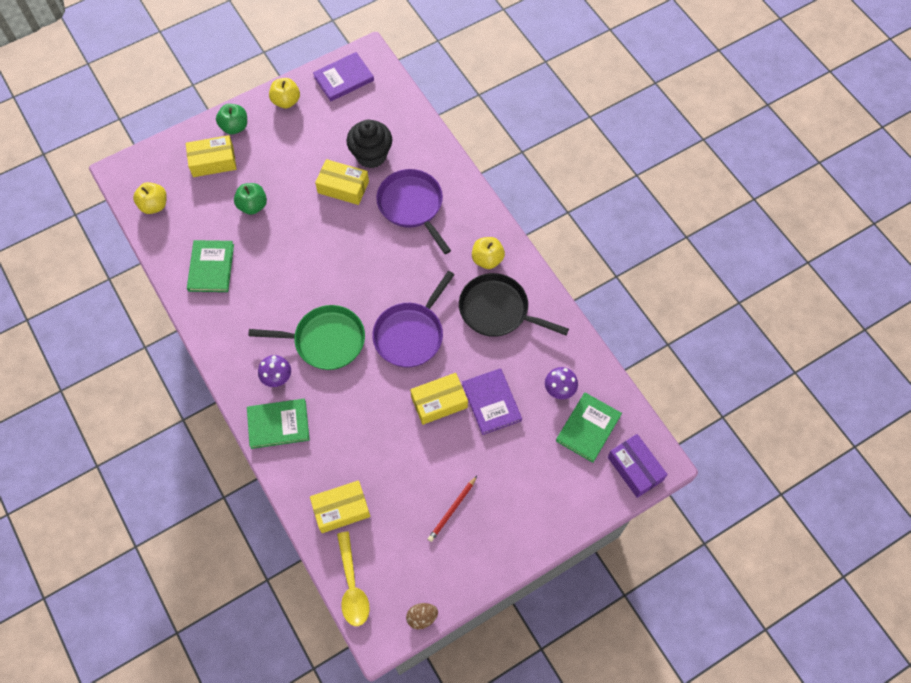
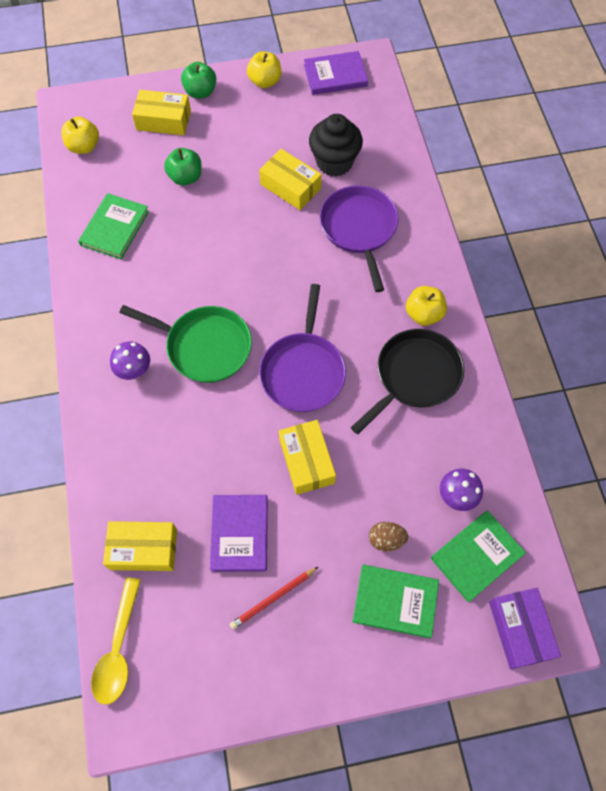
camera: 20 degrees right, 0 degrees up
(278, 424) = (114, 424): green book -> green book (395, 601)
(410, 334) = (303, 371): purple pan -> purple pan turned 45 degrees counterclockwise
(422, 617) = (185, 722): brown egg -> brown egg (386, 539)
(439, 402) = (306, 461): yellow box -> yellow box turned 75 degrees clockwise
(491, 402) = (368, 483): purple book -> purple book (239, 533)
(497, 310) = (415, 376): black pan -> black pan turned 90 degrees clockwise

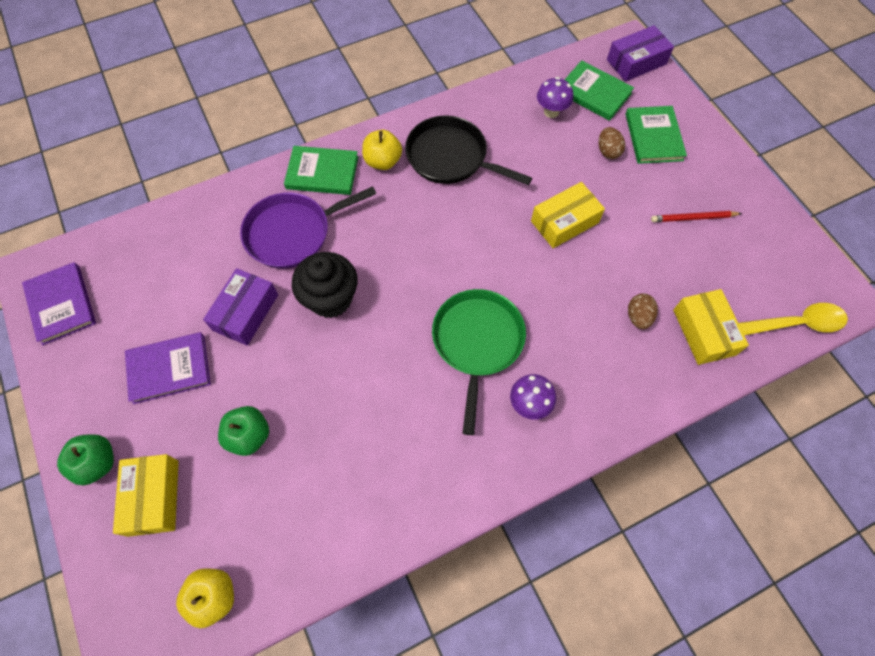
camera: 105 degrees left, 0 degrees up
(115, 228) = (345, 498): green book -> green book (322, 172)
(180, 492) = (638, 317): none -> brown egg
(239, 533) = (653, 257): purple book -> purple book (169, 369)
(265, 81) = (74, 385): yellow apple -> none
(273, 598) = (693, 218): red pencil -> red pencil turned 135 degrees clockwise
(290, 186) = (245, 312): yellow box -> purple box
(303, 371) = (475, 245): purple pan -> none
(334, 162) = (203, 276): black cupcake -> black cupcake (330, 299)

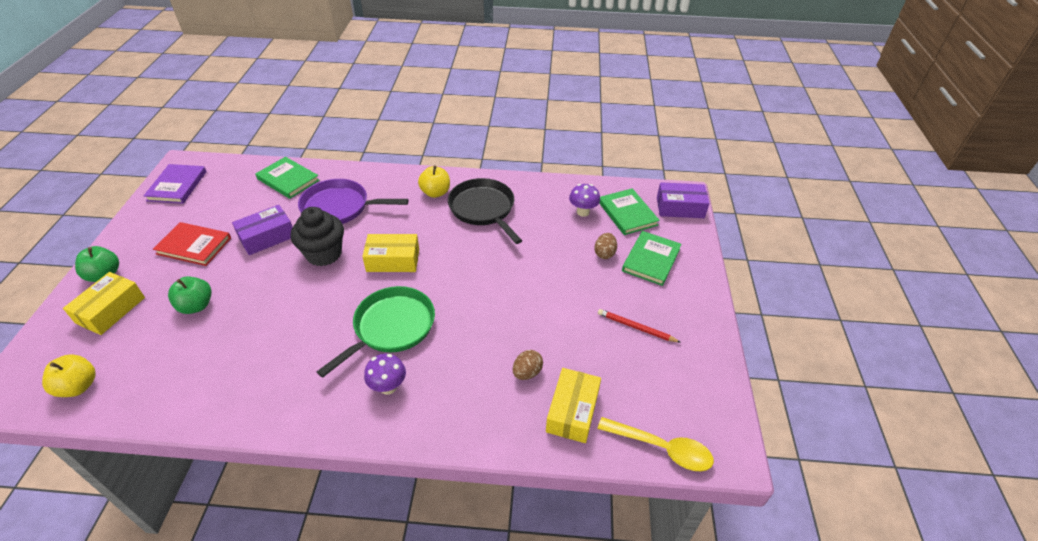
camera: 30 degrees right, 20 degrees down
(169, 369) = (194, 246): purple book -> red book
(322, 172) = (391, 183): green book -> green book (288, 179)
(564, 222) = (528, 283): yellow box -> yellow box (393, 260)

